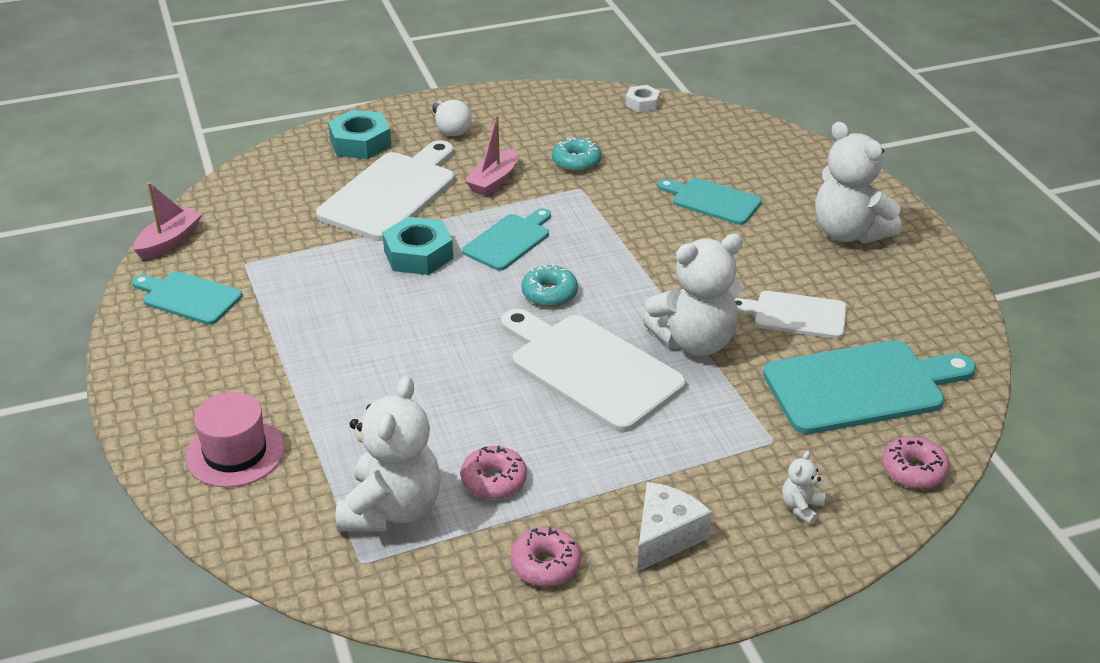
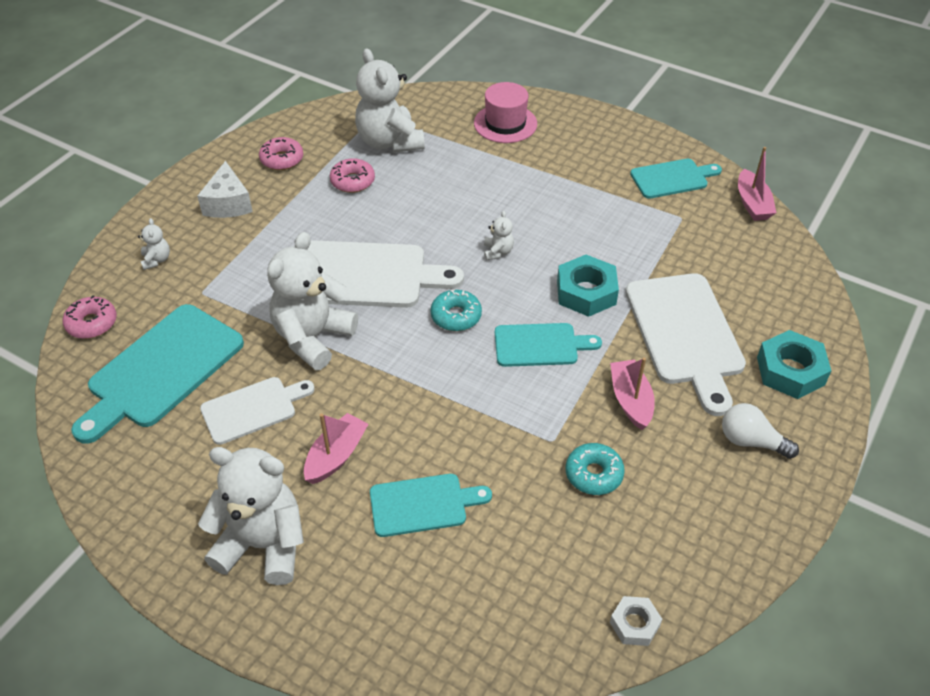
camera: 140 degrees right, 10 degrees up
(443, 323) = (498, 252): none -> white teddy bear
(509, 240) = (540, 345): turquoise cutting board -> turquoise cutting board turned 90 degrees counterclockwise
(751, 253) = (336, 456): none -> pink boat

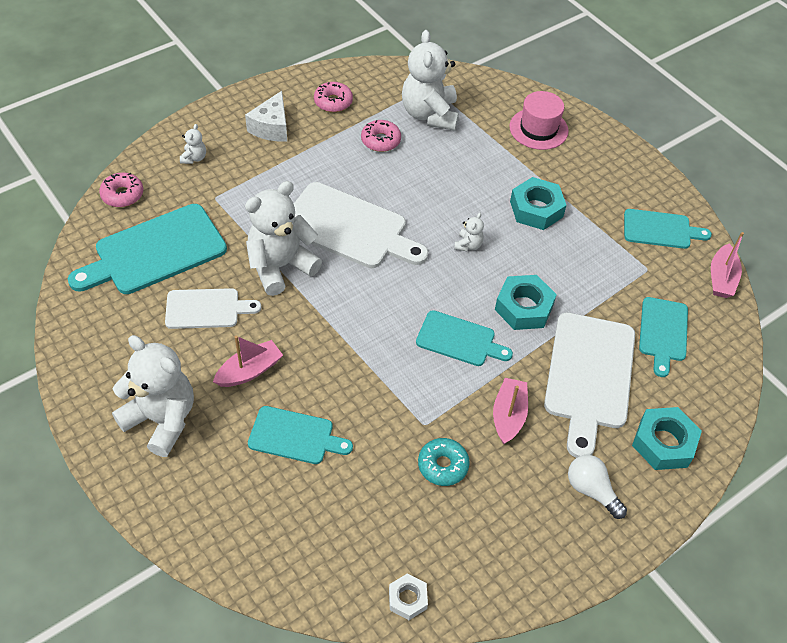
camera: 20 degrees right, 5 degrees up
(456, 316) = (403, 289): turquoise donut -> none
(545, 197) = (536, 209): none -> turquoise nut
(729, 270) = (663, 332): none -> turquoise cutting board

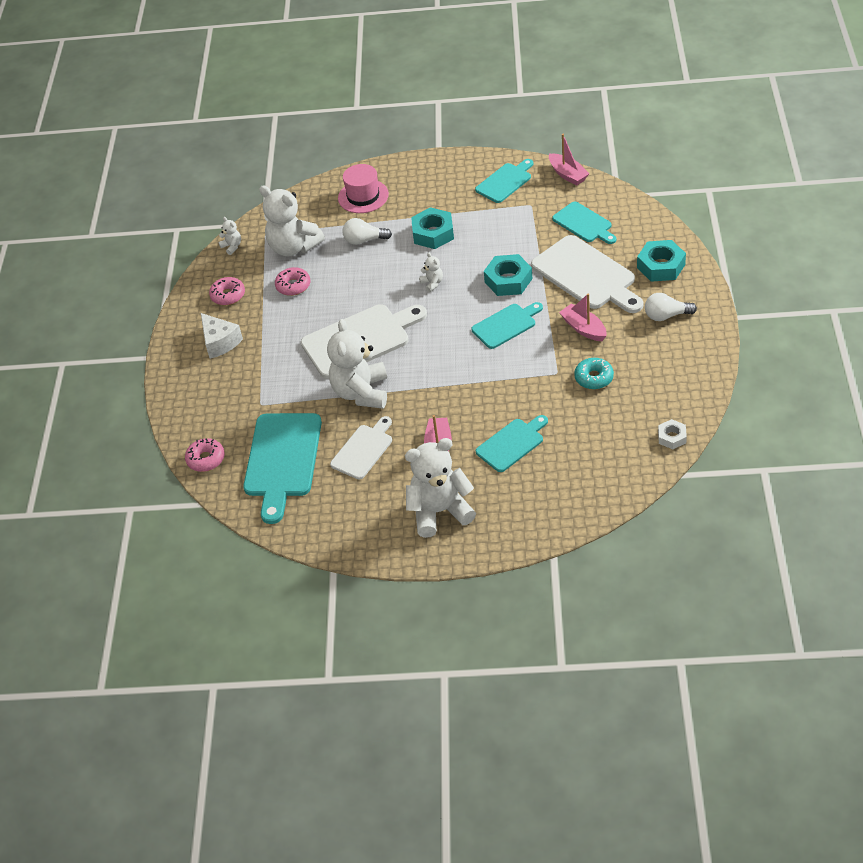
camera: 45 degrees left, 5 degrees down
(194, 158) = (208, 401): white teddy bear -> white teddy bear (232, 246)
(482, 161) = (364, 240): none -> white light bulb

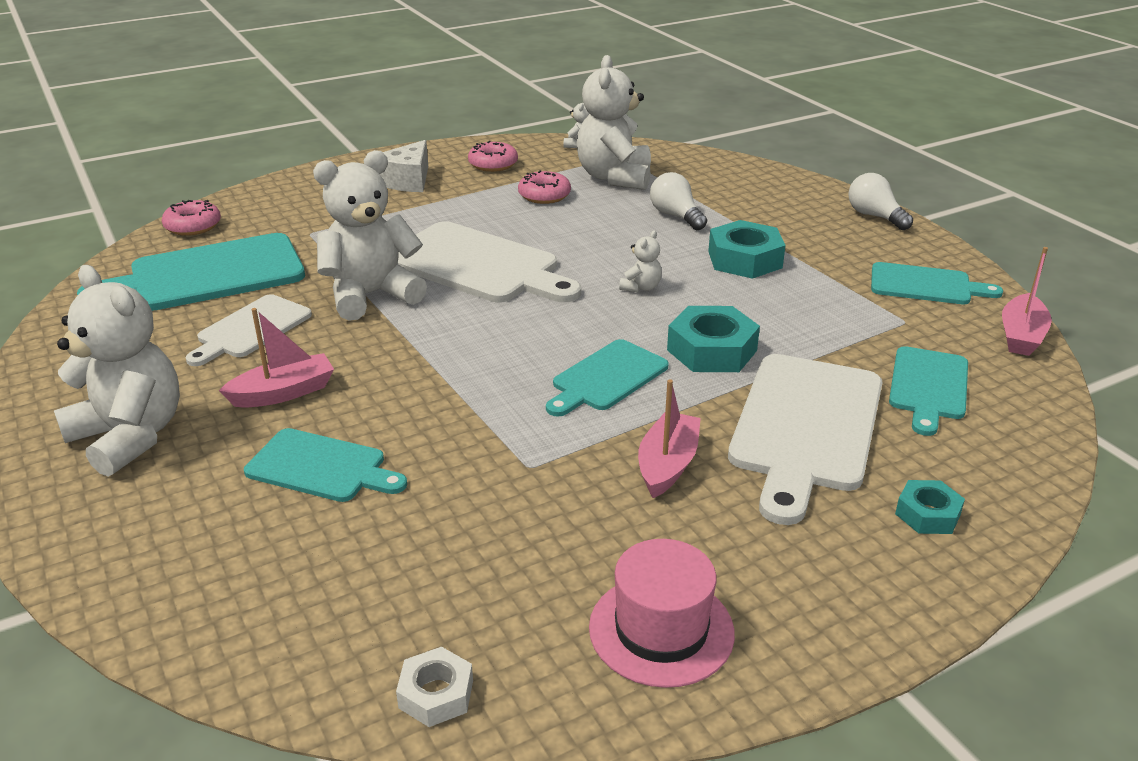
camera: 55 degrees right, 15 degrees down
(363, 196) = (758, 193): pink hat -> pink hat (661, 630)
(363, 450) = (251, 329): white cutting board -> white cutting board turned 120 degrees clockwise
(506, 325) = (606, 378): turquoise cutting board -> turquoise cutting board turned 105 degrees clockwise
(594, 378) = (546, 517): turquoise donut -> none
(661, 266) = (927, 514): turquoise nut -> turquoise nut, size x0.58
(666, 316) = (796, 566): white light bulb -> white light bulb (875, 216)

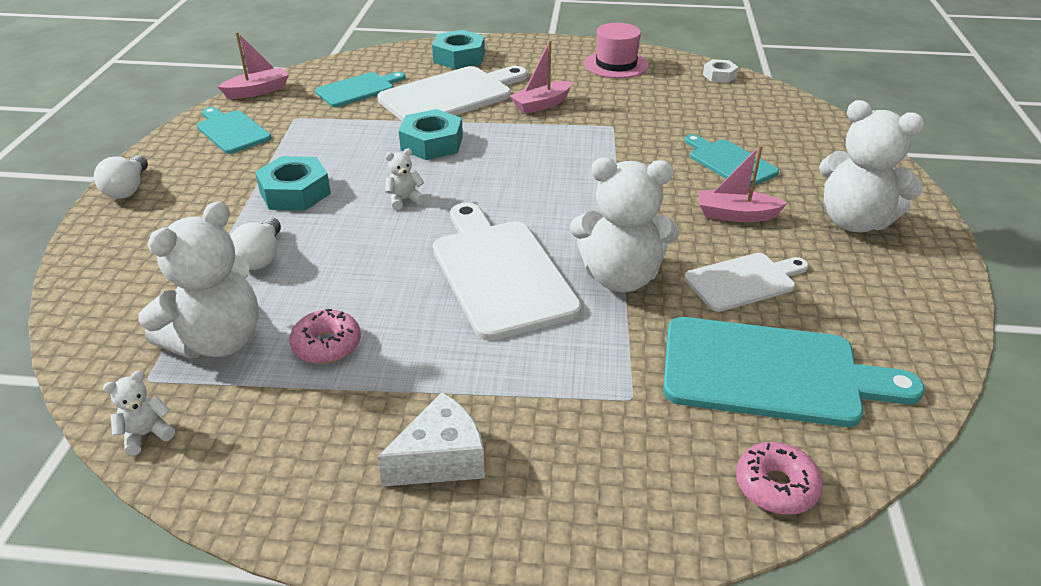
camera: 145 degrees left, 5 degrees up
(130, 436) = (854, 221): white teddy bear -> white teddy bear turned 45 degrees counterclockwise
(493, 164) = (301, 443): pink donut -> none
(606, 378) = (516, 151): turquoise cutting board -> none
(927, 514) = (459, 57): turquoise nut -> turquoise nut, size x1.71

